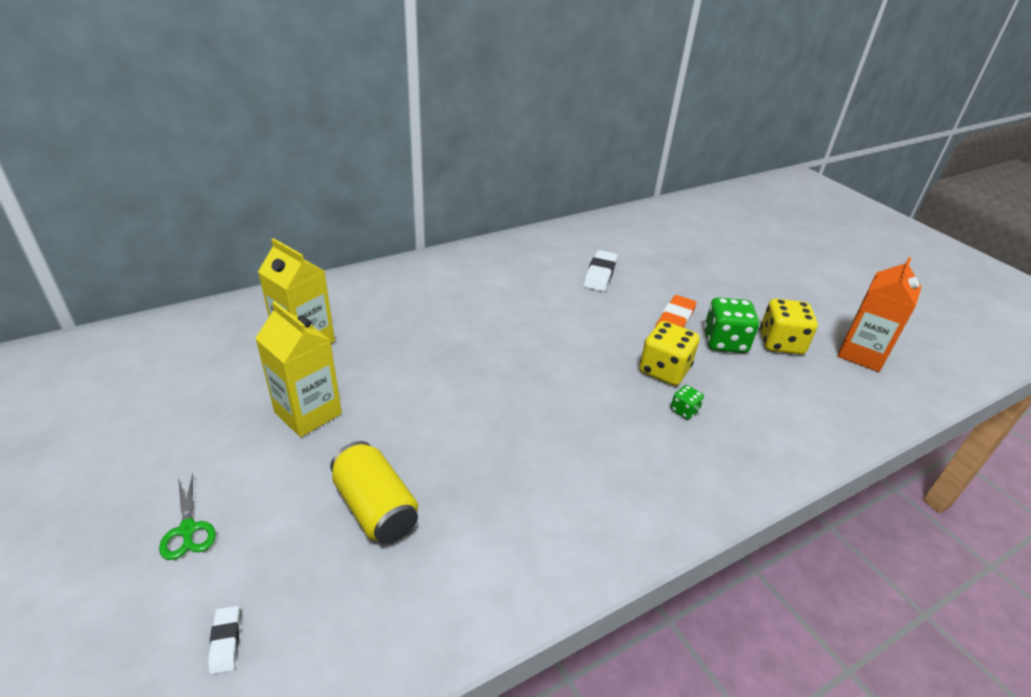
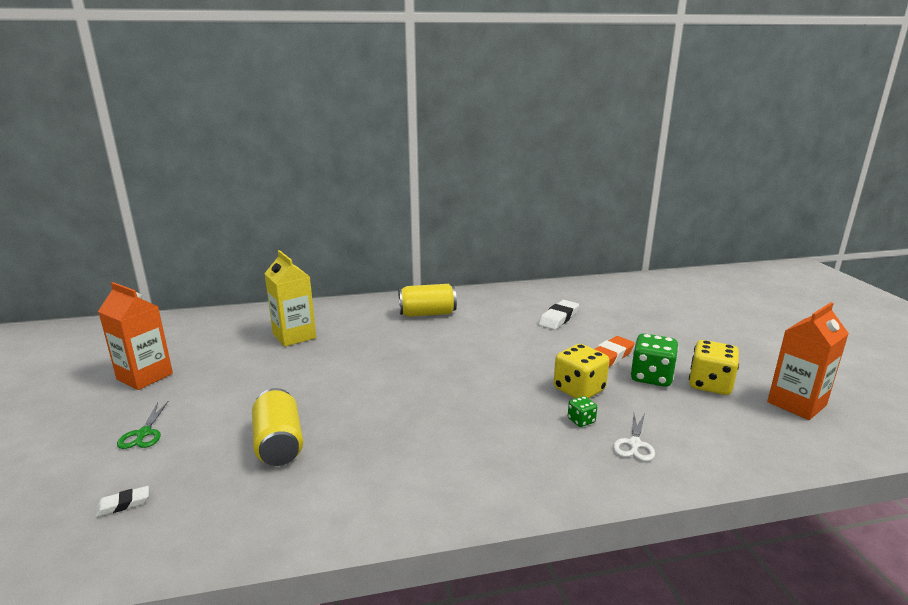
camera: 20 degrees right, 15 degrees down
(132, 439) = (145, 376): none -> orange carton
(225, 641) = (123, 504): white eraser -> white eraser turned 60 degrees clockwise
(308, 413) = (269, 378): yellow carton -> none
(452, 285) = (427, 314): none -> yellow can
(746, 431) = (634, 444): none -> white scissors

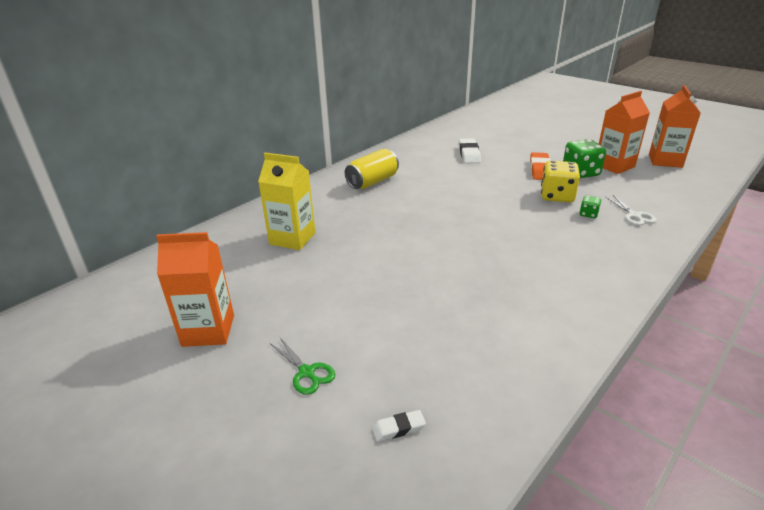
camera: 35 degrees left, 10 degrees up
(123, 504) = (398, 428): white eraser -> white eraser turned 45 degrees clockwise
(279, 444) = (435, 320): yellow can -> none
(710, 385) = (614, 166): yellow dice -> orange carton

